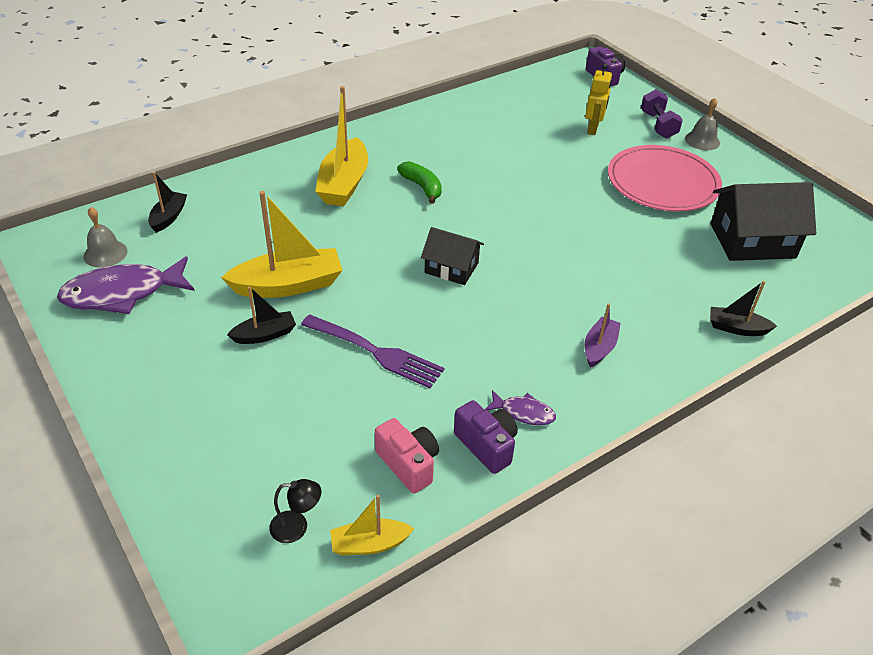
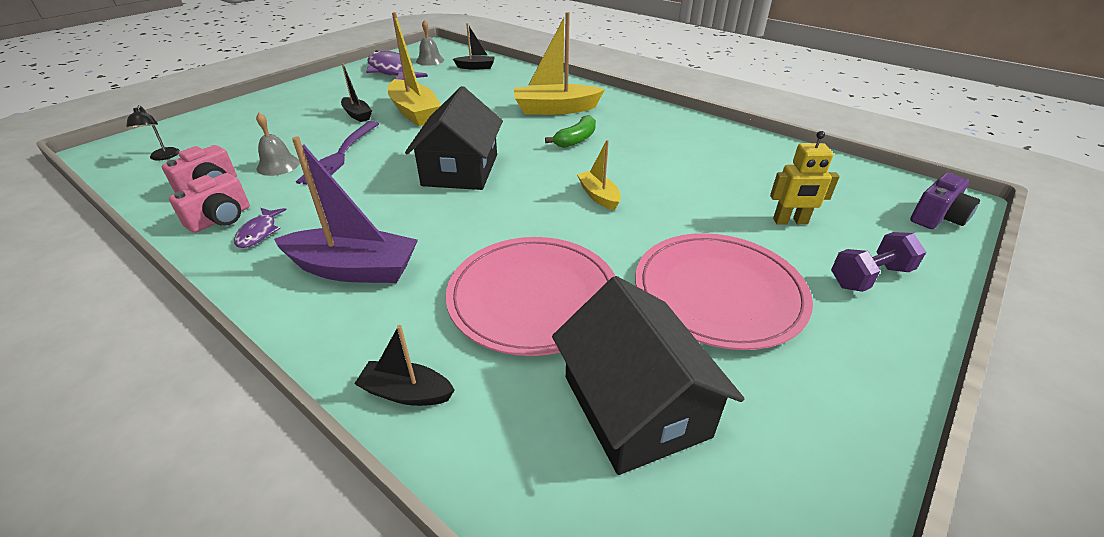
camera: 75 degrees right, 5 degrees down
(369, 544) = (134, 184): yellow boat -> yellow boat (599, 196)
(451, 268) = (460, 170): black house -> black house, size x1.67
(486, 445) = (221, 219): purple camera -> pink camera
(599, 348) = (354, 269): purple boat -> purple boat, size x1.84
(653, 259) = (533, 297): none -> pink plate
(702, 140) = (882, 328): grey bell -> grey bell (278, 165)
(736, 328) = (406, 392): black boat -> black boat turned 75 degrees counterclockwise

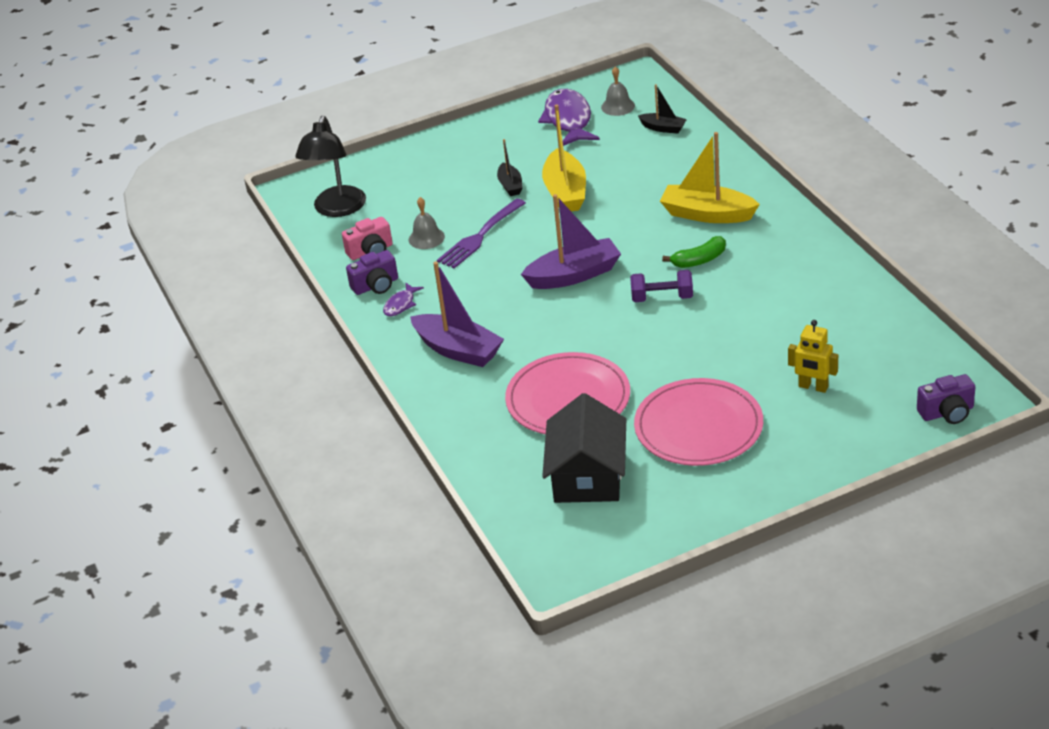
camera: 30 degrees right, 0 degrees up
(163, 157) = (337, 209): black lamp -> black lamp, size x2.23
(221, 219) = (376, 286): pink camera -> purple camera
(406, 392) = (463, 436): black boat -> none
(460, 170) = (574, 275): black house -> purple boat
(599, 196) = (674, 328): yellow boat -> none
(869, 277) = (823, 443): purple dumbbell -> purple dumbbell (662, 298)

